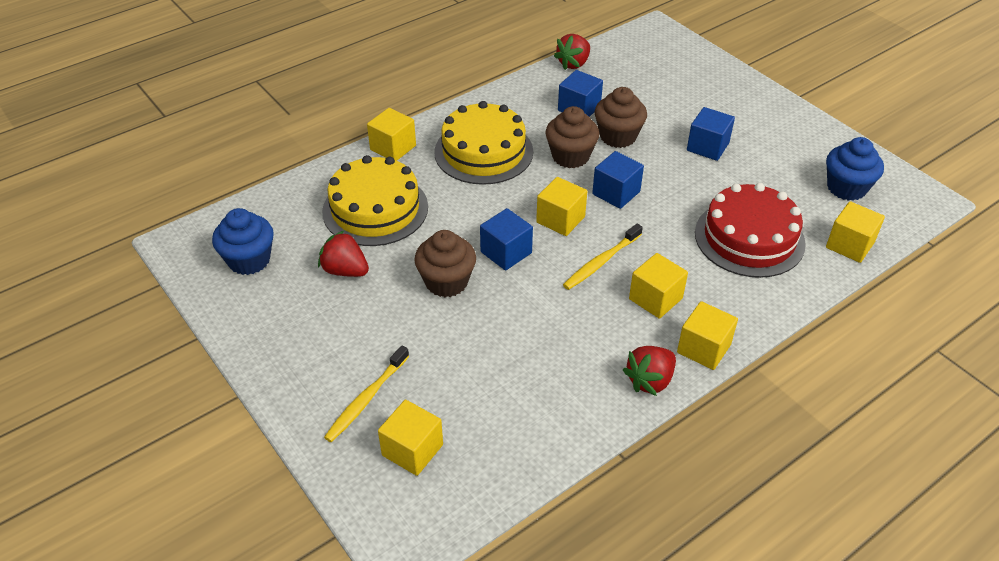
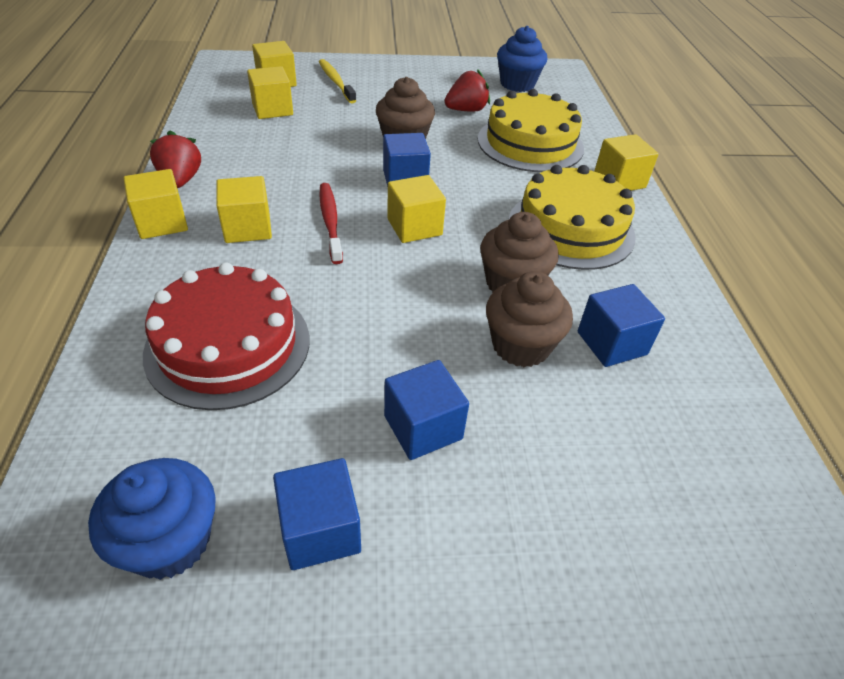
camera: 120 degrees right, 0 degrees up
(573, 64) = (742, 401): red strawberry -> none
(601, 262) = (330, 222): yellow toothbrush -> red toothbrush
(616, 193) = (415, 284): blue cube -> blue cube (320, 530)
(849, 245) = (93, 437): yellow cube -> yellow cube (272, 109)

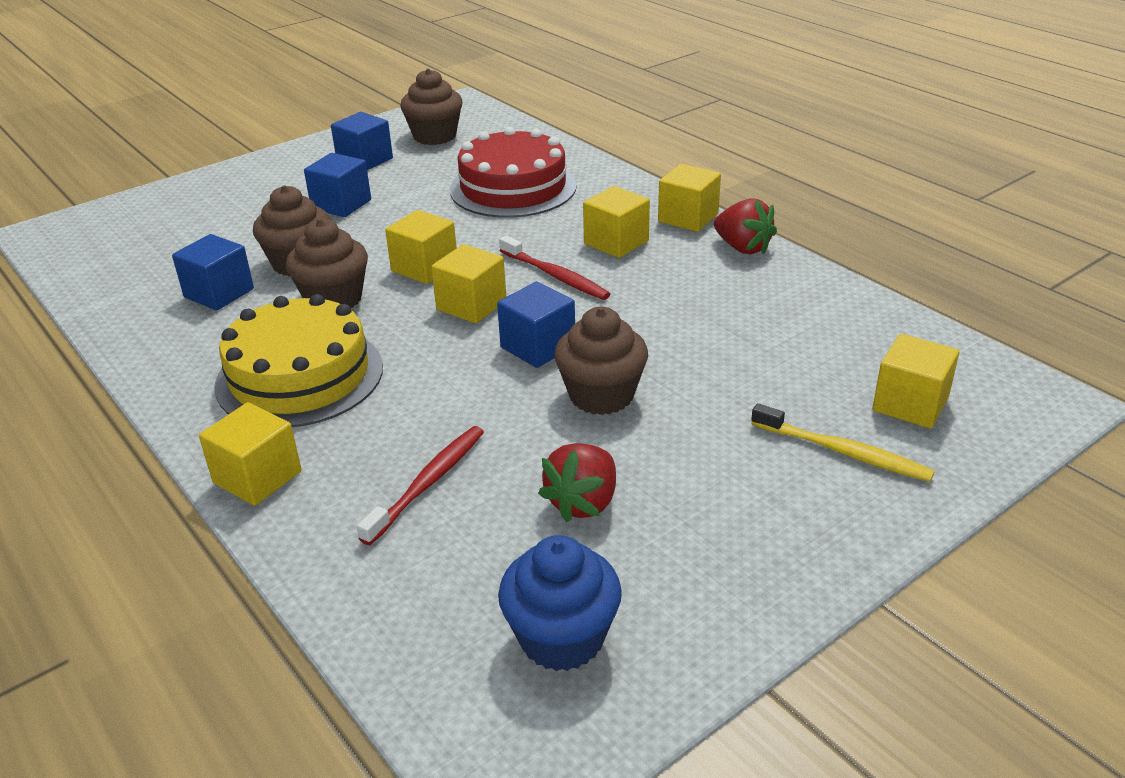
camera: 150 degrees right, 10 degrees down
(170, 541) = (435, 136): blue cupcake -> brown cupcake
(272, 109) = (823, 358): yellow cube -> yellow cube (424, 268)
(530, 143) = (428, 483): yellow cake -> red toothbrush

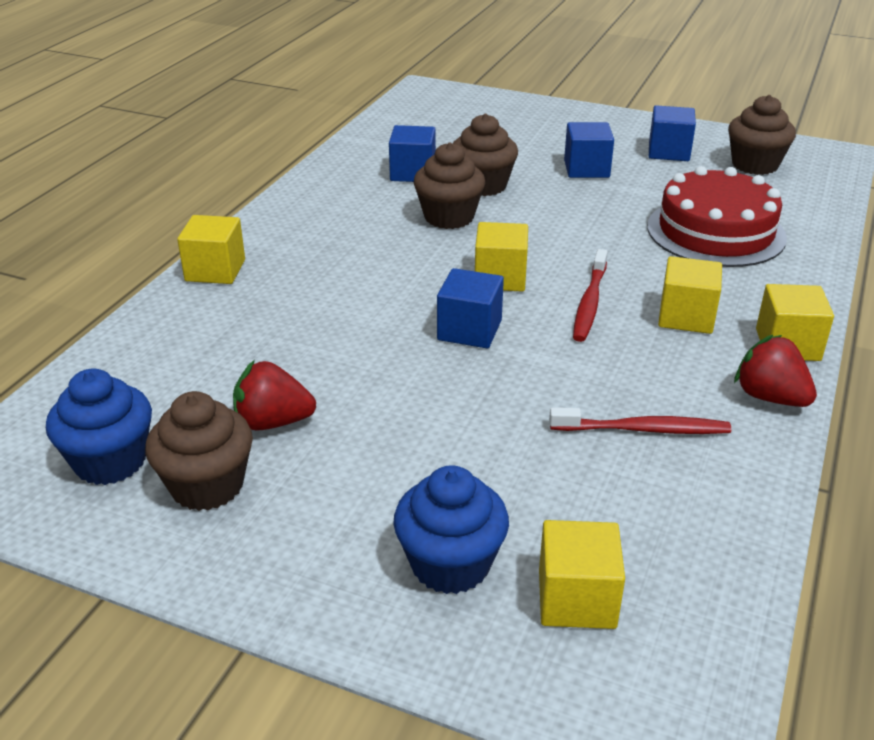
camera: 60 degrees right, 0 degrees up
(300, 376) = (339, 241): yellow cake -> none
(424, 268) = (533, 237): yellow cube -> none
(428, 483) = (251, 340): red toothbrush -> red toothbrush (643, 429)
(601, 395) = (426, 386): brown cupcake -> brown cupcake (207, 485)
(743, 248) = (770, 397): red strawberry -> red strawberry turned 120 degrees clockwise
(843, 452) = (450, 564): yellow toothbrush -> blue cupcake

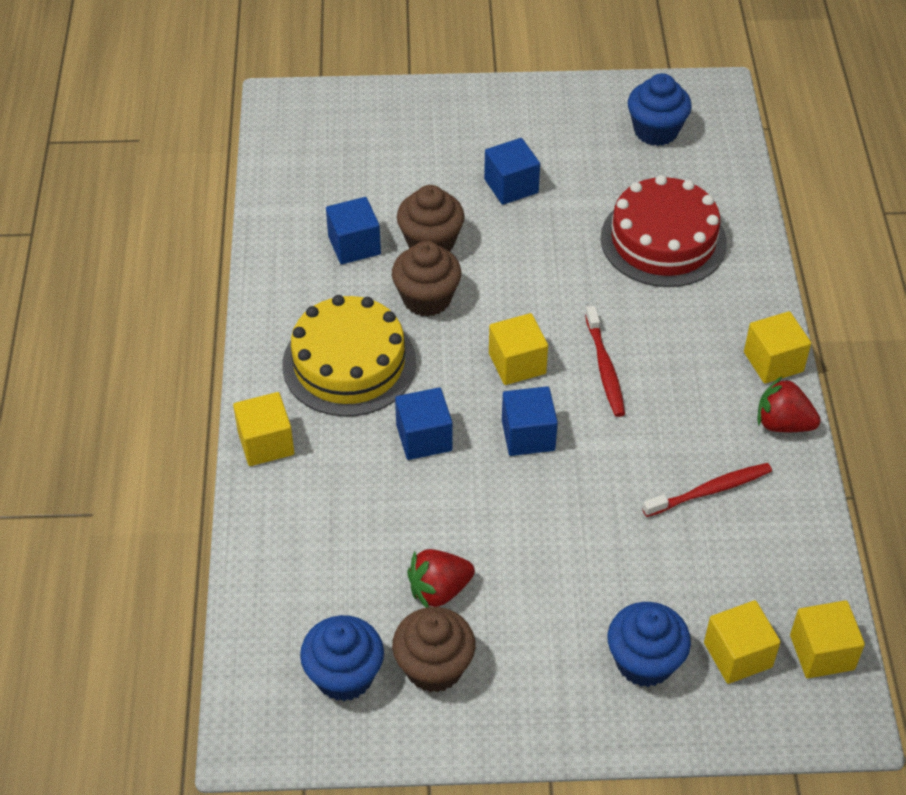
camera: 25 degrees left, 15 degrees up
(340, 239) = (349, 363): none -> yellow cake
(668, 152) = (572, 135): blue cube -> blue cube (424, 438)
(686, 317) = (686, 357): yellow cube -> yellow cube (822, 652)
(755, 165) = (656, 131): brown cupcake -> blue cupcake

